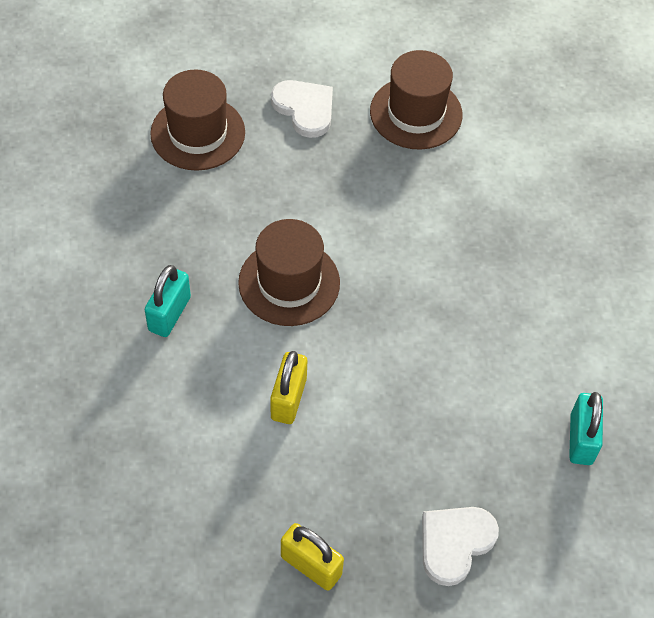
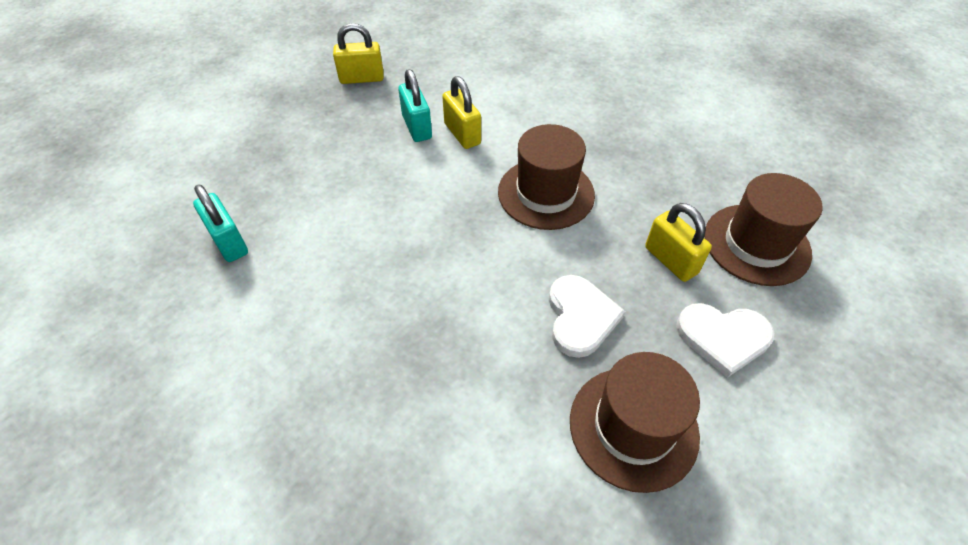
camera: 140 degrees right, 5 degrees down
(169, 314) = (590, 126): turquoise padlock -> turquoise padlock (417, 127)
(269, 168) = (670, 260): none -> yellow padlock
(455, 543) = (282, 133): white heart -> white heart (580, 317)

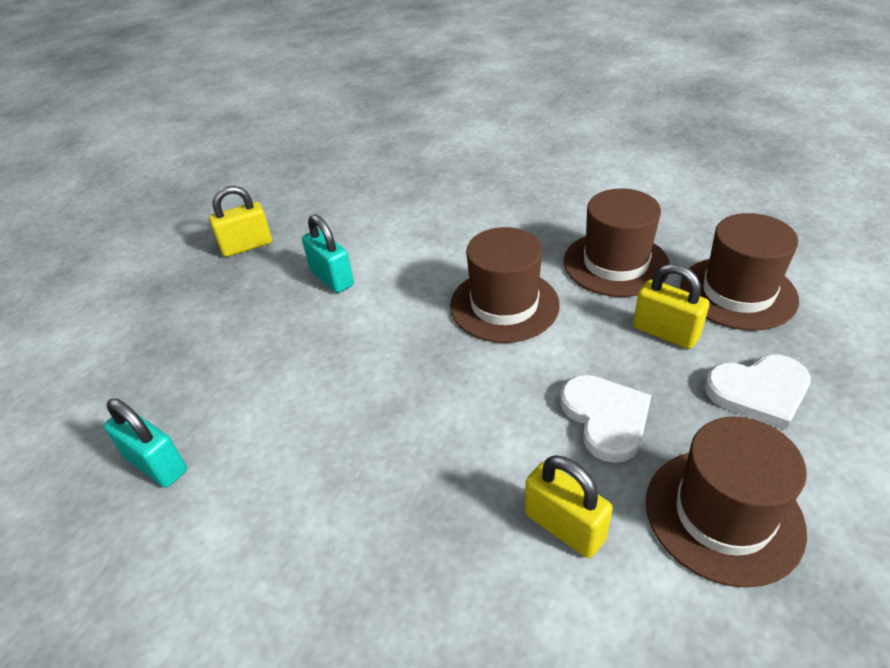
camera: 15 degrees left, 10 degrees down
(462, 134) = (385, 271): yellow padlock -> yellow padlock (564, 526)
(661, 184) = (615, 263): none -> brown hat

